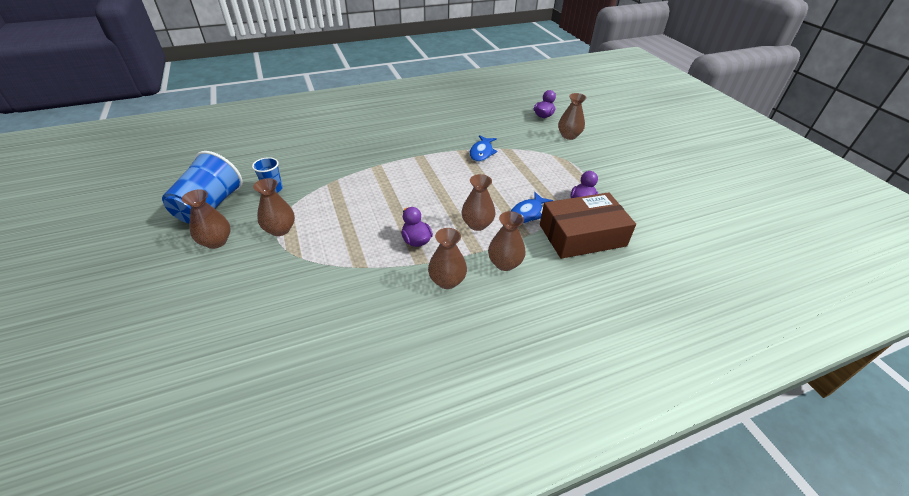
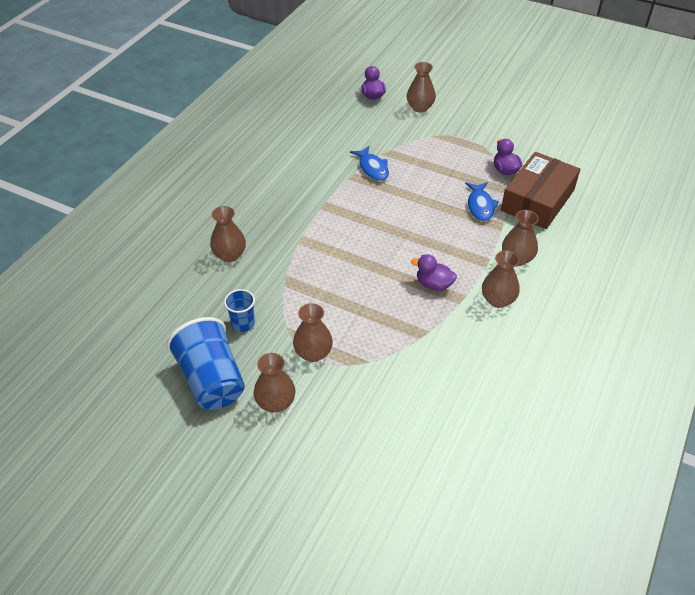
camera: 40 degrees left, 5 degrees up
(477, 224) = (458, 240): brown vase -> brown vase (229, 255)

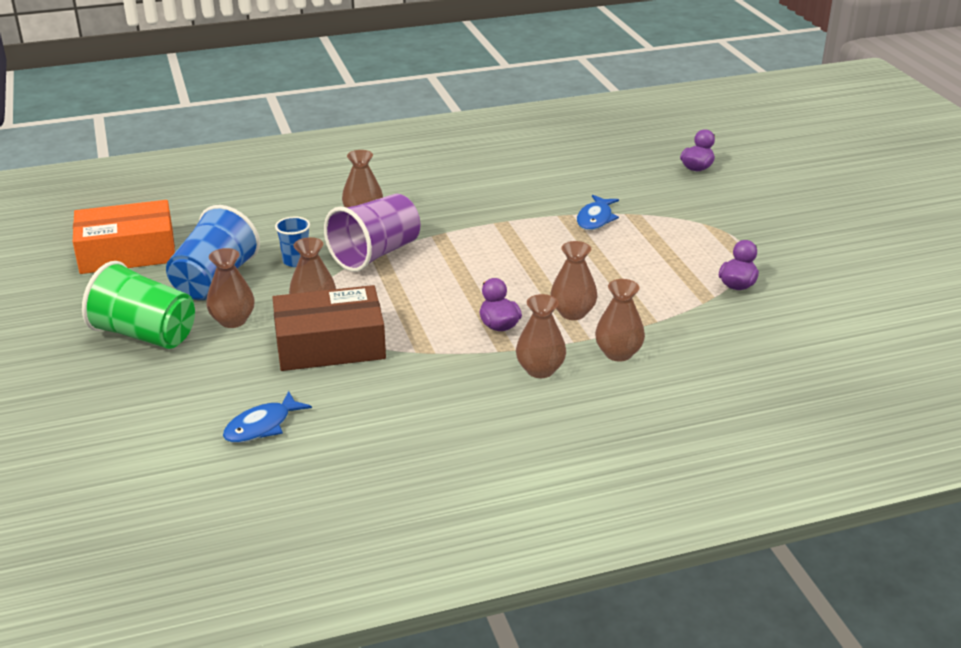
camera: 45 degrees right, 15 degrees down
(106, 404) = (127, 252): none -> orange box
(234, 461) = (145, 335): none -> green cup
(286, 282) = (375, 254): none -> purple cup
(420, 107) = (732, 197): brown vase -> brown vase (573, 313)
(480, 206) = (655, 297): blue fish -> blue fish (262, 426)
(537, 200) = (730, 324): brown box -> brown box (330, 344)

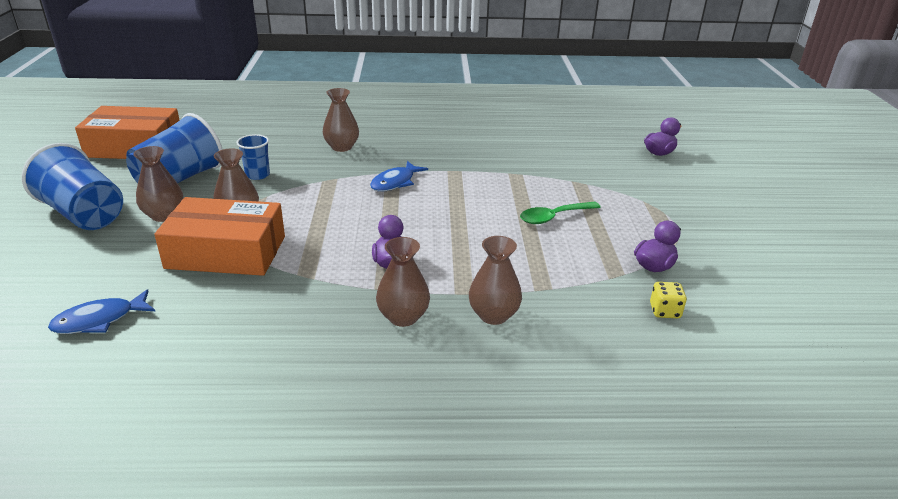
camera: 15 degrees right, 0 degrees up
(145, 335) = (84, 214): green cup -> blue cup
(330, 344) = (226, 252): brown box -> orange box
(375, 254) = (327, 180): purple cup -> none
(573, 313) = (471, 264): brown vase -> none
(595, 219) = (542, 181): blue fish -> blue fish (395, 182)
(626, 254) = (554, 217): none -> green spoon
(761, 322) = (664, 311): none -> yellow dice

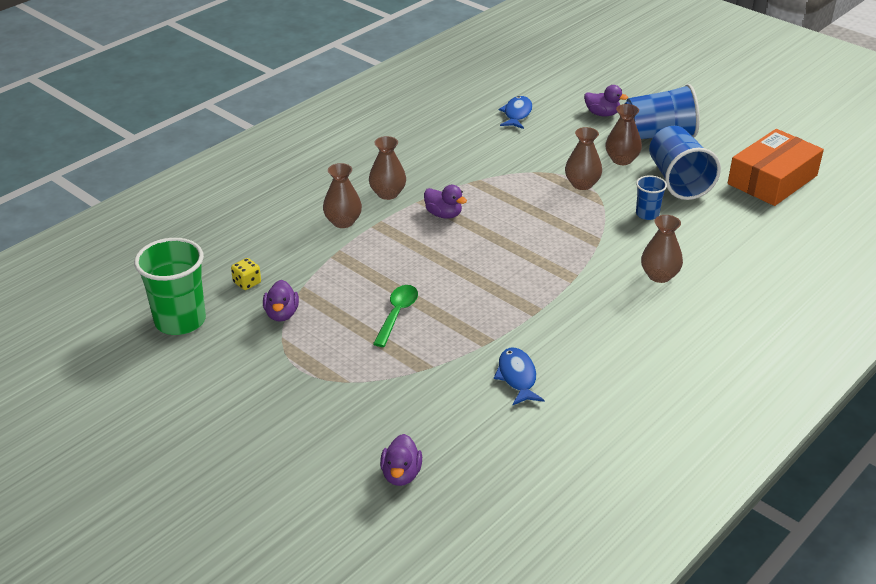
camera: 135 degrees right, 5 degrees up
(51, 262) = (602, 114): none -> purple duck
(226, 252) = (539, 166): orange box -> none
(395, 182) = (553, 270): blue fish -> blue fish (517, 377)
(766, 313) = (180, 321): none -> green cup

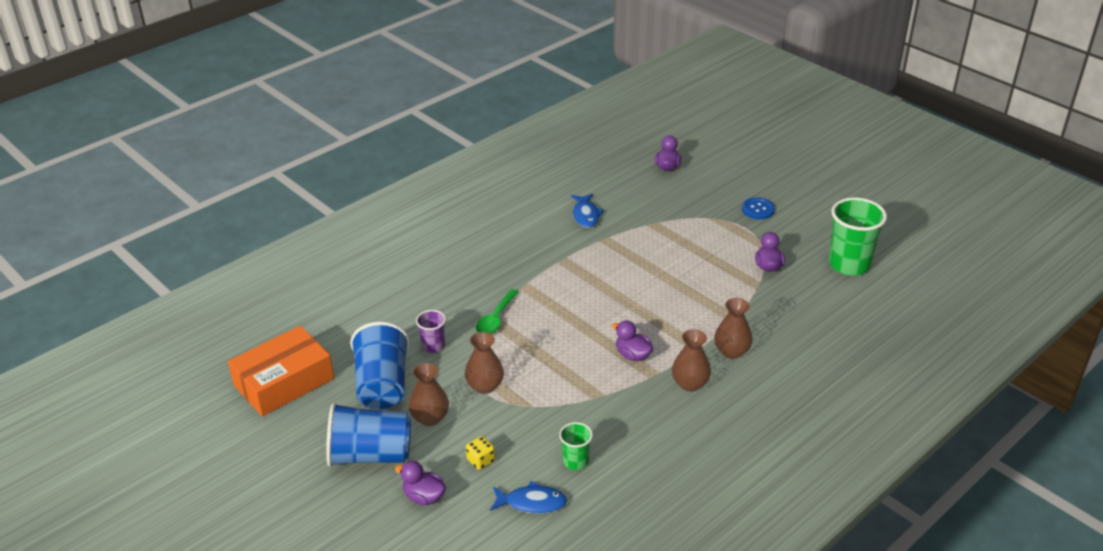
camera: 175 degrees left, 0 degrees up
(247, 283) = (805, 294): yellow dice -> yellow dice (481, 460)
(274, 398) = (758, 209): none -> blue button
(397, 314) = (674, 262): green spoon -> green spoon (496, 319)
(487, 137) = (575, 461): none -> green cup
(517, 114) = (532, 503): blue fish -> blue fish turned 105 degrees counterclockwise
(647, 214) = (433, 346): blue cup -> purple cup
(659, 275) = (450, 284): brown vase -> none

